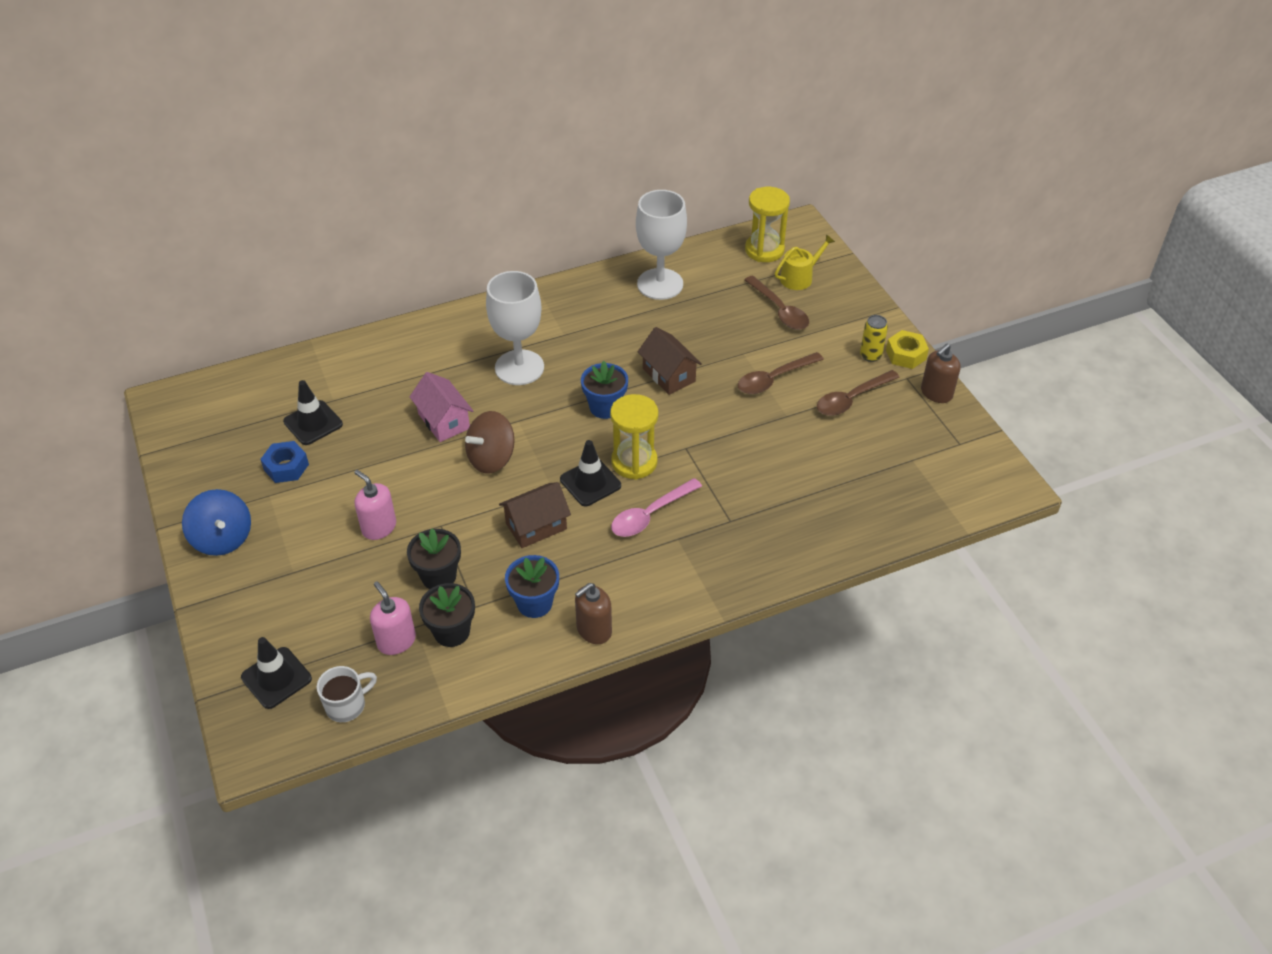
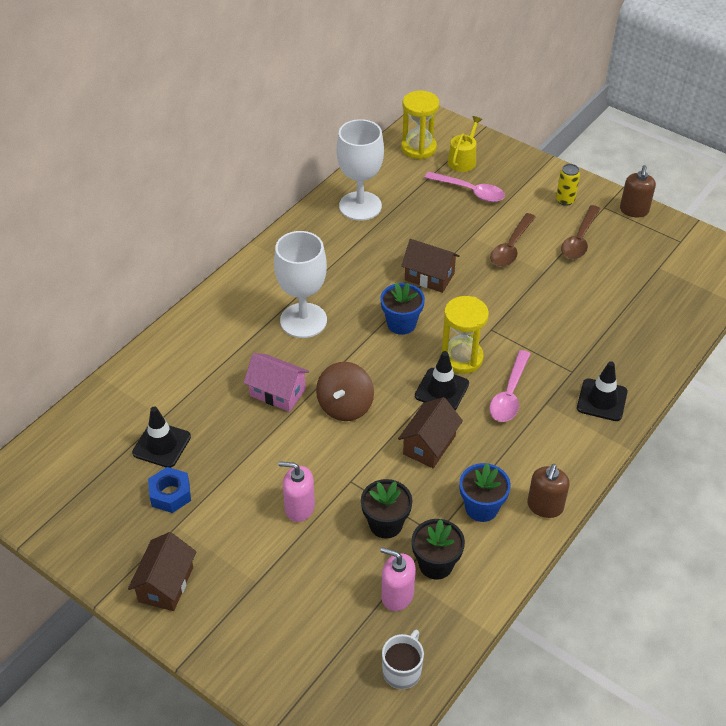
camera: 30 degrees left, 0 degrees up
(223, 538) = (166, 584): blue spinning top -> brown house
(276, 678) = (322, 680): black traffic cone -> black traffic cone (602, 400)
(779, 310) = (470, 191): brown spoon -> pink spoon
(905, 354) = (589, 190): yellow nut -> none

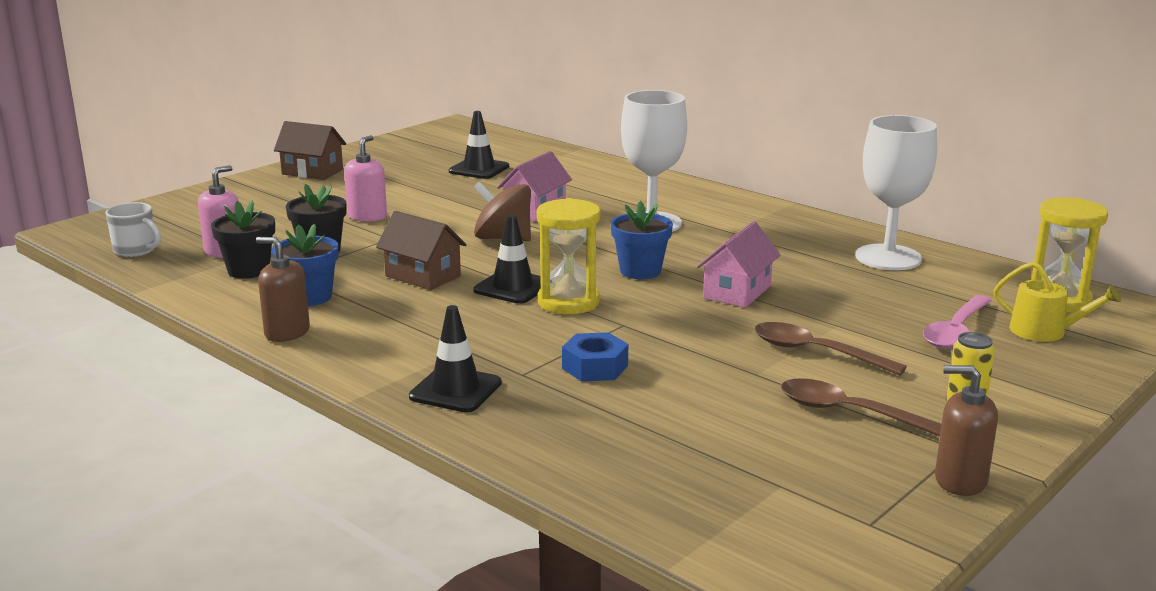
camera: 95 degrees right, 25 degrees down
(170, 494) = (415, 172): blue nut -> blue nut (595, 367)
(429, 277) = (737, 292): brown house -> pink house
(509, 394) = (491, 327): pink spoon -> none

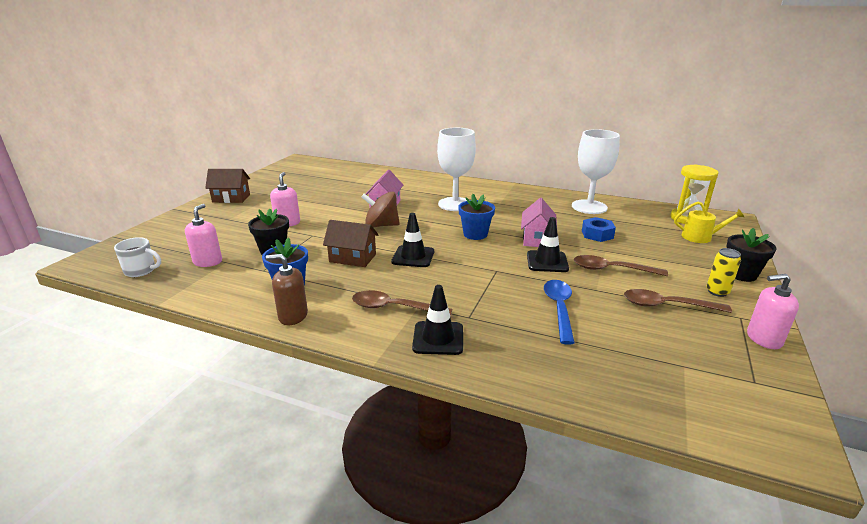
camera: 20 degrees left, 5 degrees up
(248, 270) = (234, 273): black flower pot -> black flower pot (741, 274)
(428, 346) = (394, 308): none -> brown spoon
(479, 169) = (332, 184): black traffic cone -> black traffic cone (547, 262)
(568, 302) = (453, 261): yellow hourglass -> none
(595, 367) = (506, 303): blue nut -> blue nut (597, 234)
(668, 387) = (559, 309): none -> blue spoon
(956, 331) = (663, 244): pink spoon -> none
(960, 480) = (763, 339): brown soap dispenser -> pink soap dispenser

